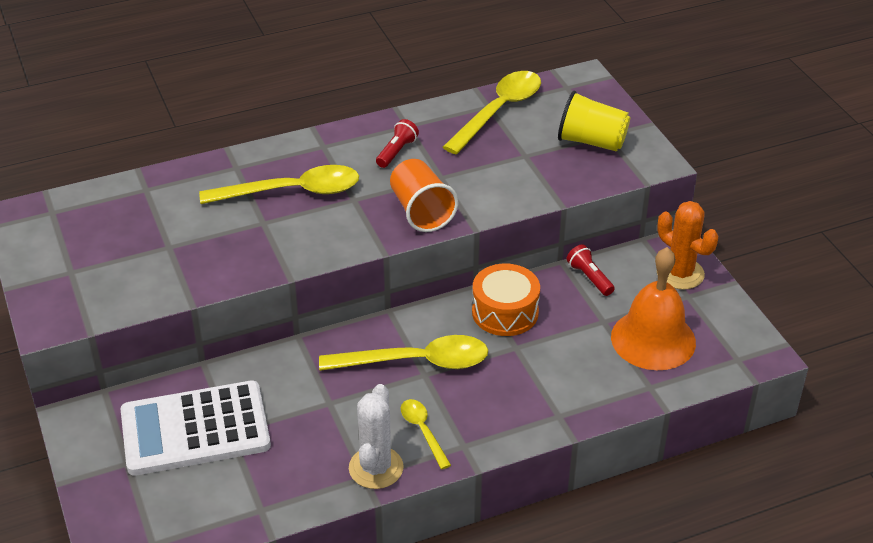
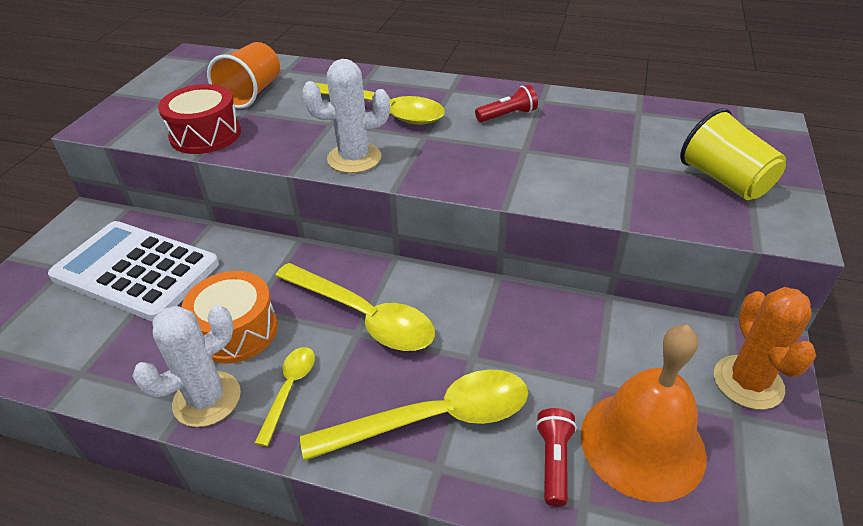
camera: 40 degrees right, 0 degrees up
(168, 283) = (205, 135): none -> red drum
(324, 243) = (354, 158): none -> white cactus
(421, 211) = (470, 170): orange cup -> orange cup (251, 93)
(499, 111) = (645, 119): yellow spoon -> yellow spoon (435, 418)
(505, 312) = (498, 316): orange drum -> orange drum (236, 331)
(589, 278) = (626, 329): red flashlight -> red flashlight (554, 461)

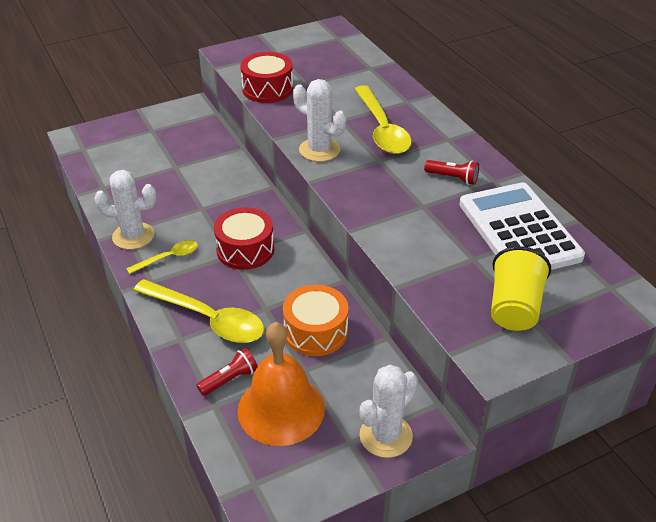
camera: 45 degrees right, 0 degrees up
(136, 271) = (179, 152): white calculator -> white calculator (519, 230)
(236, 331) = (182, 214): orange drum -> orange drum (315, 331)
(251, 93) = (327, 74): orange cup -> none
(364, 317) = (245, 249): yellow spoon -> red drum
(748, 382) = (386, 436): orange cactus -> white cactus

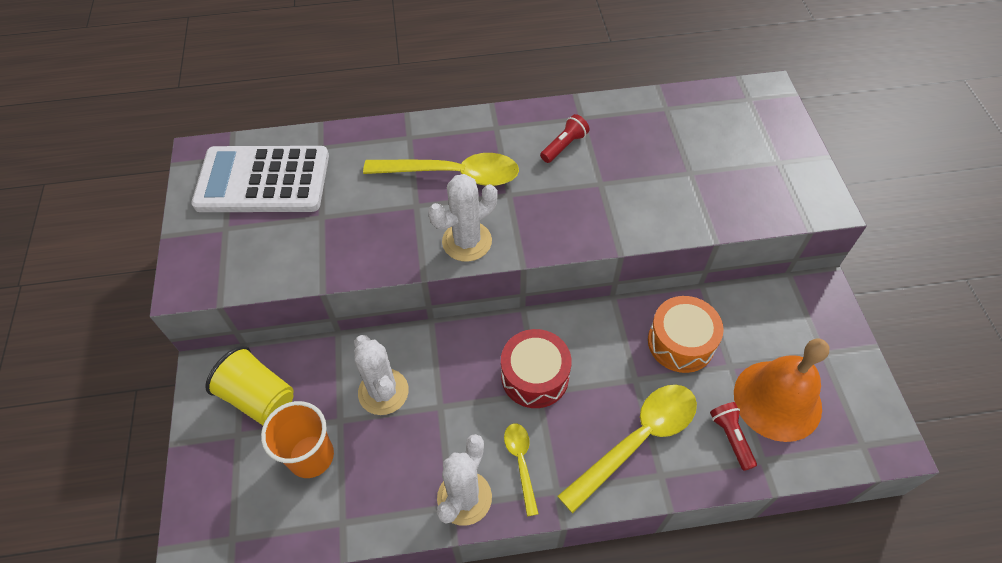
camera: 70 degrees left, 15 degrees up
(145, 162) = (311, 456): none -> orange cup
(267, 89) = (308, 259): red drum -> none
(386, 436) = (820, 324): white cactus -> white cactus (383, 392)
(514, 308) = (762, 168): yellow cup -> yellow cup (259, 397)
(519, 230) = (659, 127): white calculator -> white calculator (263, 180)

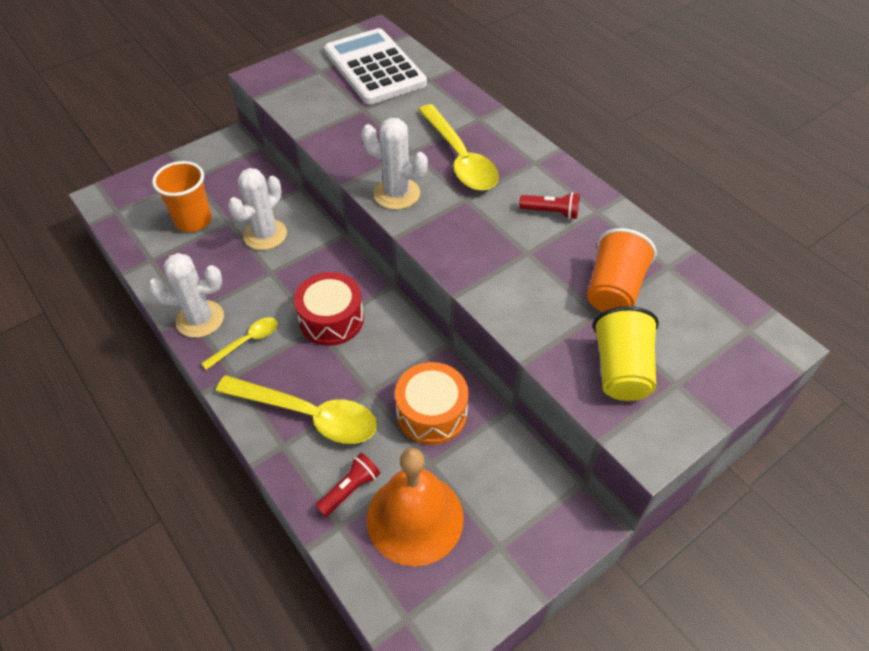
camera: 60 degrees right, 5 degrees down
(259, 397) = (225, 174): yellow cup -> yellow cup (621, 370)
(672, 150) = (613, 290): none -> orange cup

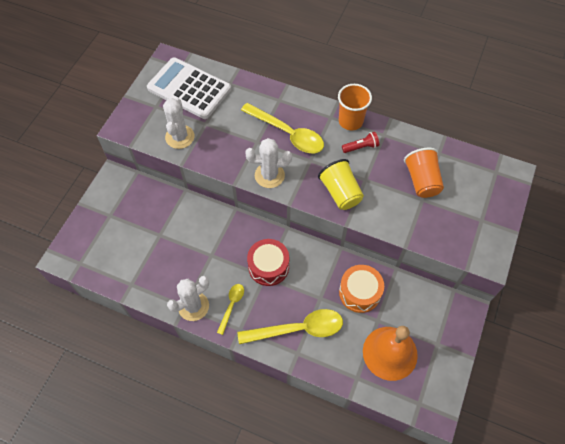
camera: 30 degrees left, 10 degrees up
(193, 221) = (136, 245): orange cup -> orange cup (350, 121)
(265, 235) = (188, 232): white cactus -> white cactus (180, 137)
(350, 489) = (348, 357): red flashlight -> none
(621, 370) = (453, 226): yellow cup -> yellow cup (340, 192)

